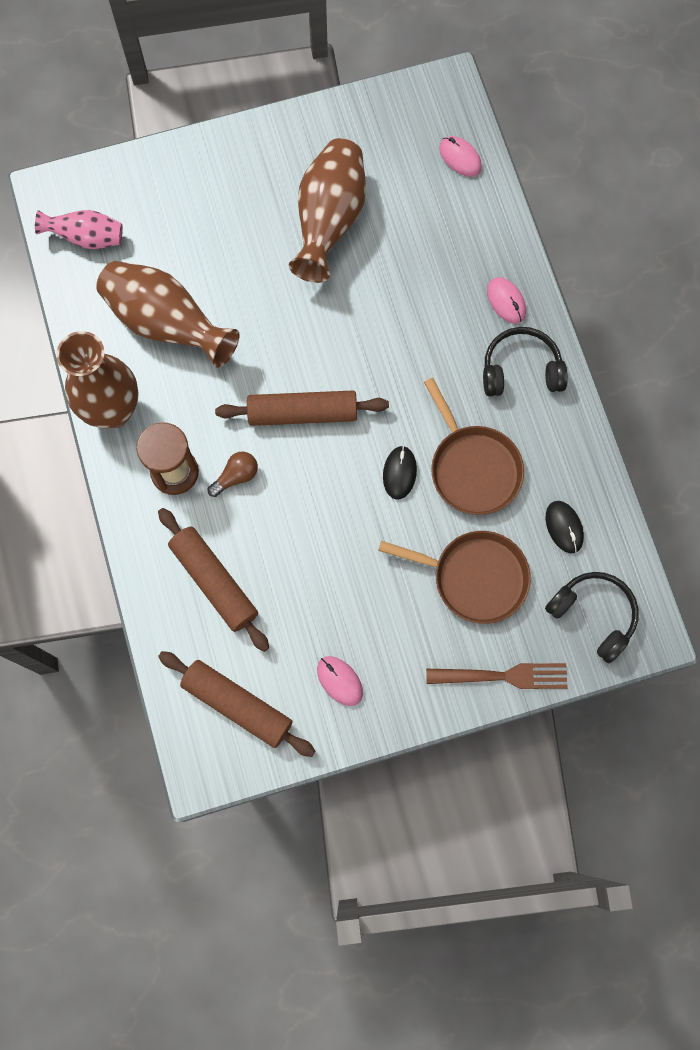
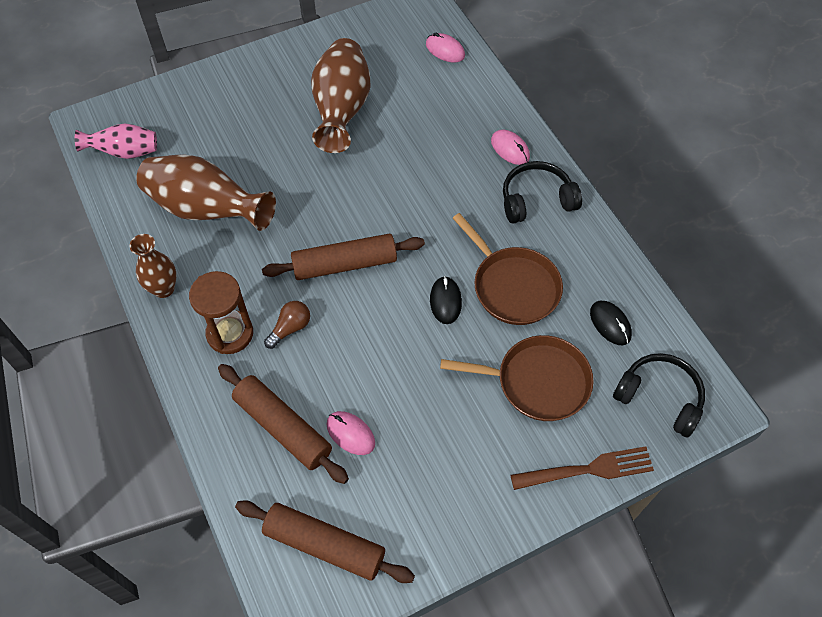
camera: 10 degrees left, 15 degrees down
(113, 410) = (164, 289): brown vase -> brown vase, size x0.57
(339, 681) = (425, 502): pink mouse -> pink mouse (350, 434)

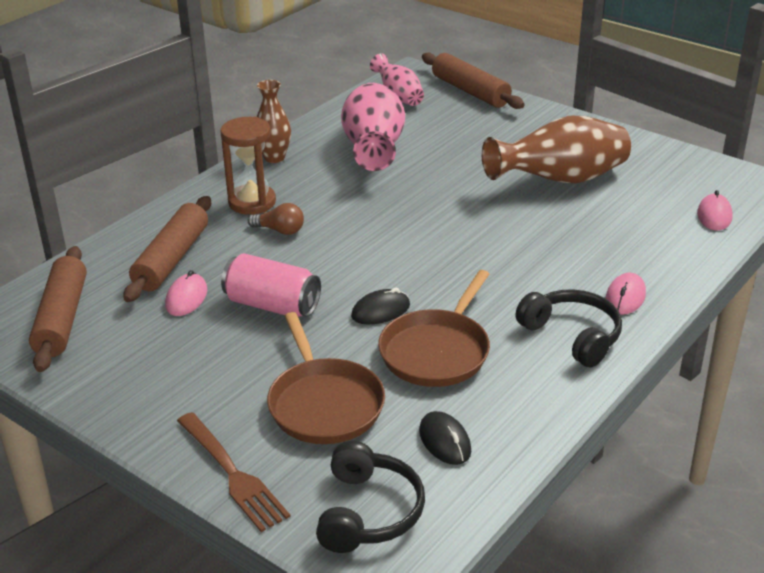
camera: 65 degrees right, 25 degrees down
(206, 209) = (374, 150): brown vase -> pink vase
(345, 264) = (375, 238): brown rolling pin -> brown rolling pin (470, 91)
(397, 372) = (272, 305): none -> pink can
(610, 324) = (445, 441): black mouse -> black mouse turned 60 degrees counterclockwise

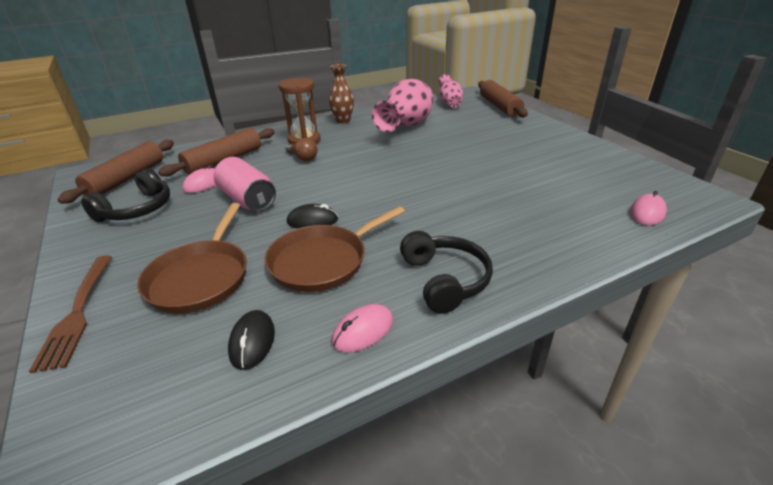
camera: 25 degrees right, 0 degrees up
(368, 512) = (122, 388): black headphones -> black headphones (137, 209)
(560, 180) = (524, 164): brown vase -> none
(625, 297) = (518, 259): pink mouse -> pink mouse (363, 331)

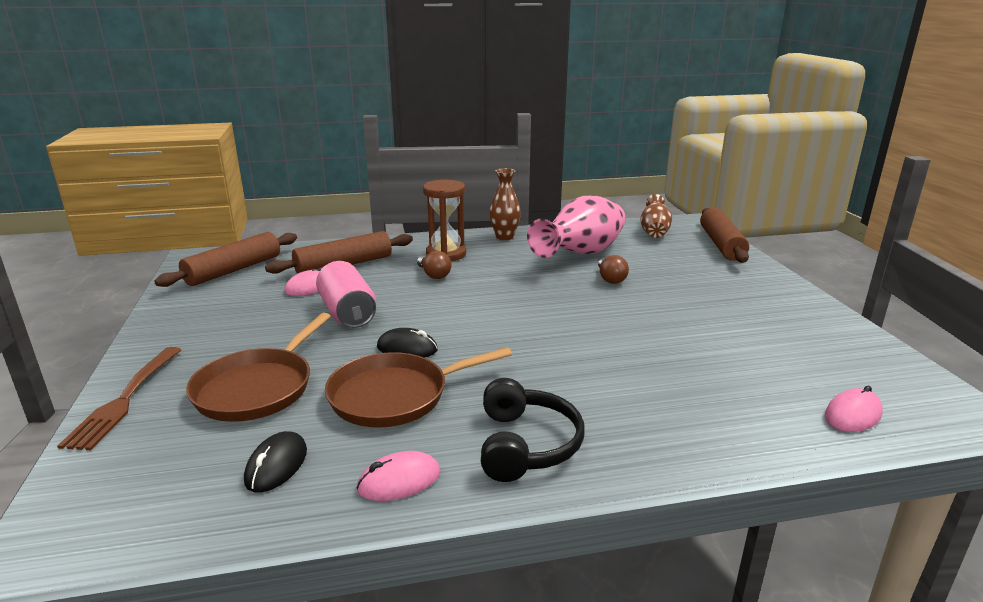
camera: 15 degrees right, 10 degrees down
(137, 209) = (229, 304): black headphones -> none
(437, 142) = (610, 279): none -> brown light bulb
(449, 103) = (654, 231): pink vase -> brown vase

